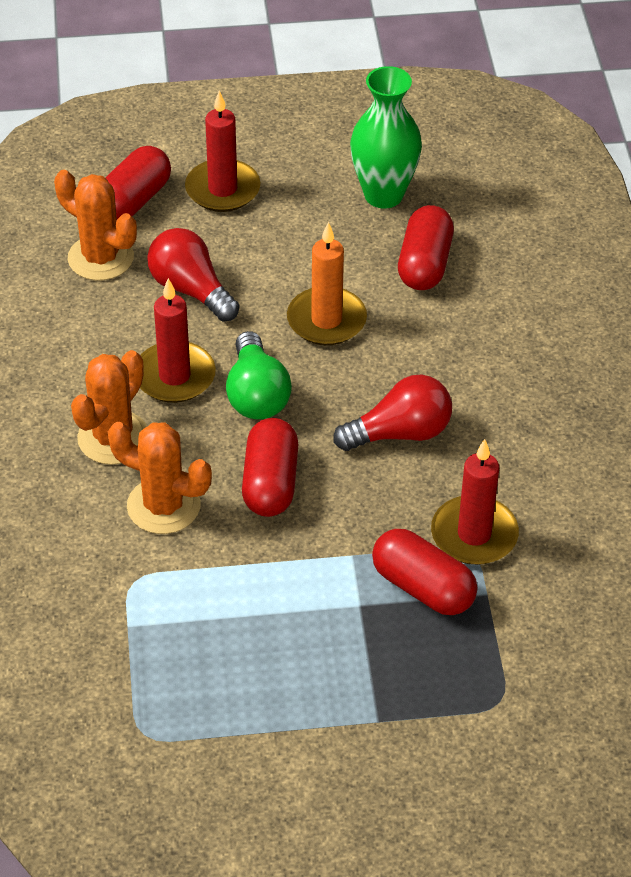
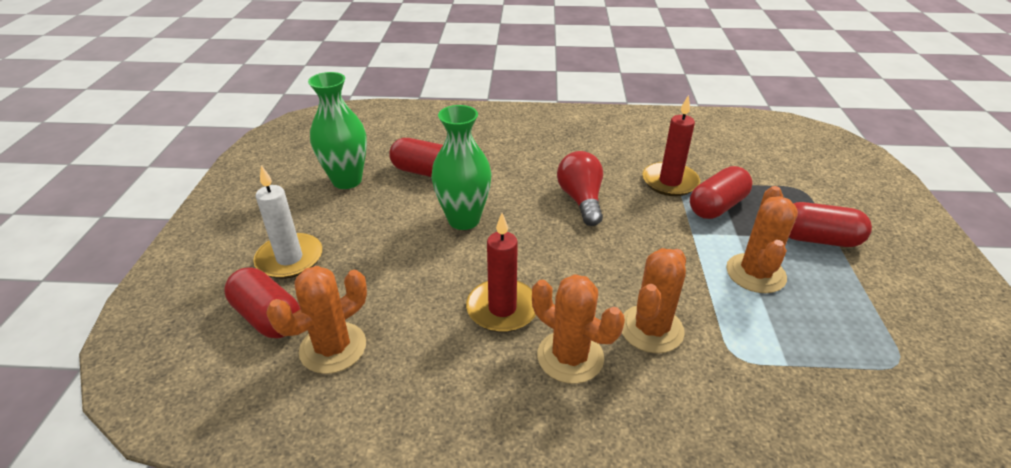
camera: 80 degrees left, 10 degrees down
(191, 289) = (402, 289): red light bulb -> none
(222, 189) = (289, 259): red candle -> white candle
(256, 395) = (533, 263): green light bulb -> none
(270, 483) = (626, 265): red capsule -> red capsule (817, 239)
(279, 615) = (755, 273): none -> orange cactus
(326, 320) = (464, 220): orange candle -> green vase

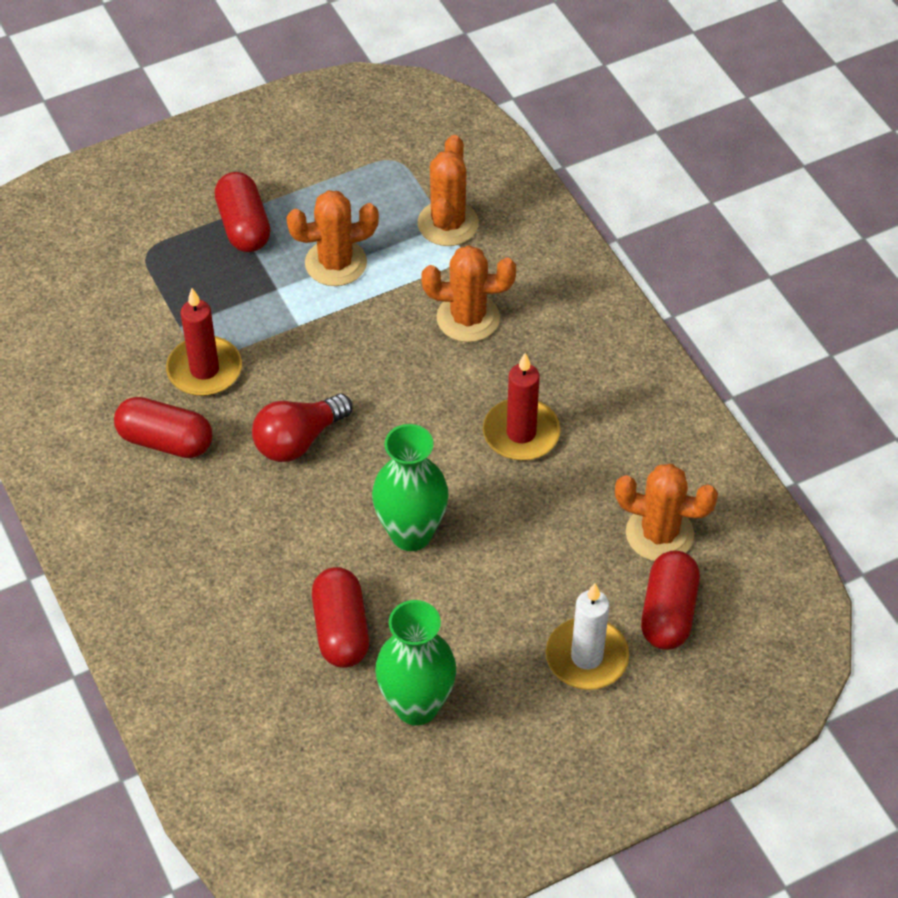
camera: 120 degrees left, 15 degrees up
(570, 357) = (541, 361): orange cactus -> orange cactus (448, 224)
(717, 206) = (232, 316): red capsule -> red capsule (165, 441)

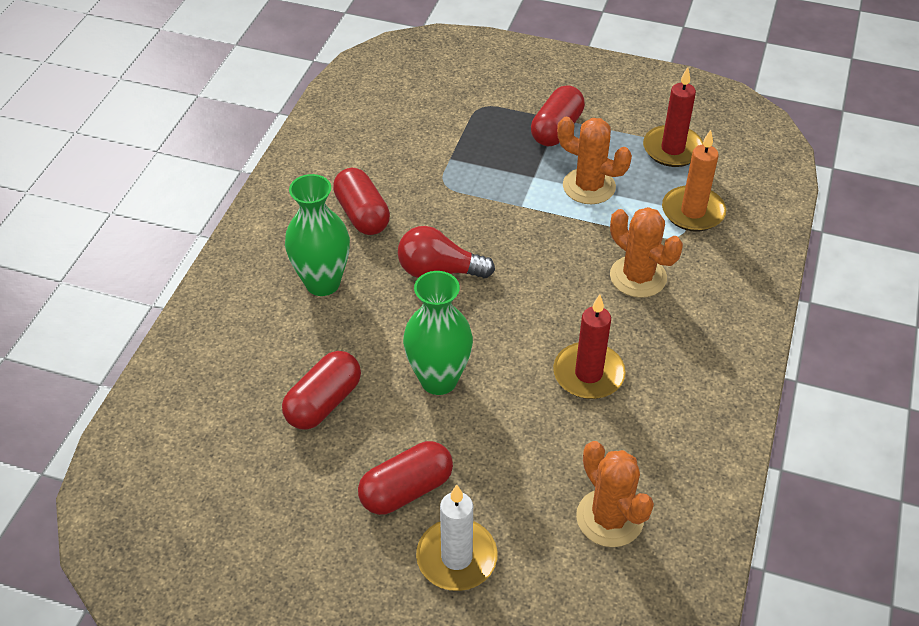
camera: 45 degrees right, 5 degrees down
(204, 370) = (434, 192): red candle -> red candle (672, 149)
(416, 706) = (309, 490): green vase -> green vase (322, 283)
(448, 224) = (693, 212): orange cactus -> orange candle
(668, 612) = (551, 578): red capsule -> red capsule (406, 490)

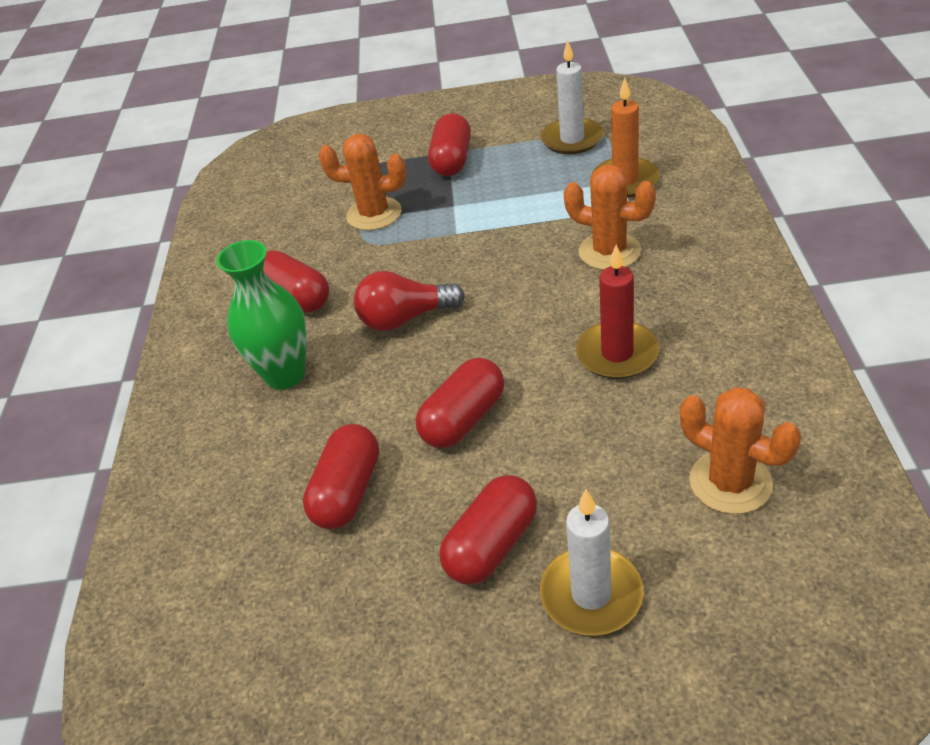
camera: 15 degrees left, 5 degrees down
(438, 380) = (463, 419): green vase -> red capsule
(589, 186) = (512, 195): orange cactus -> orange cactus (374, 214)
(672, 149) = (572, 139): red candle -> white candle

